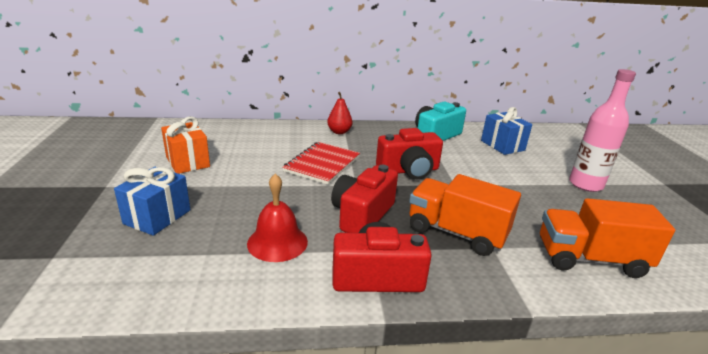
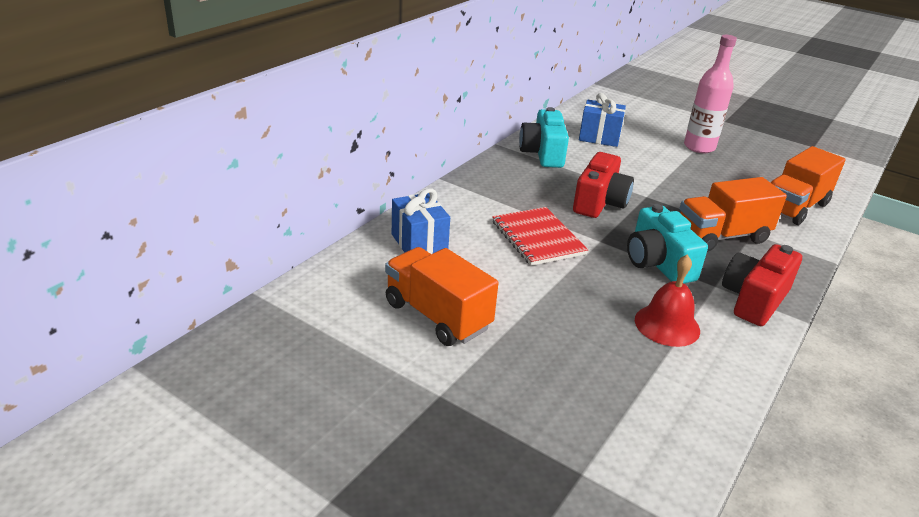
camera: 50 degrees left, 5 degrees up
(157, 217) = (556, 378): blue gift -> blue gift (419, 243)
(187, 162) = (437, 316): orange gift -> orange truck
(339, 132) = (471, 194): red pear -> none
(362, 215) = (658, 263): red camera -> turquoise camera

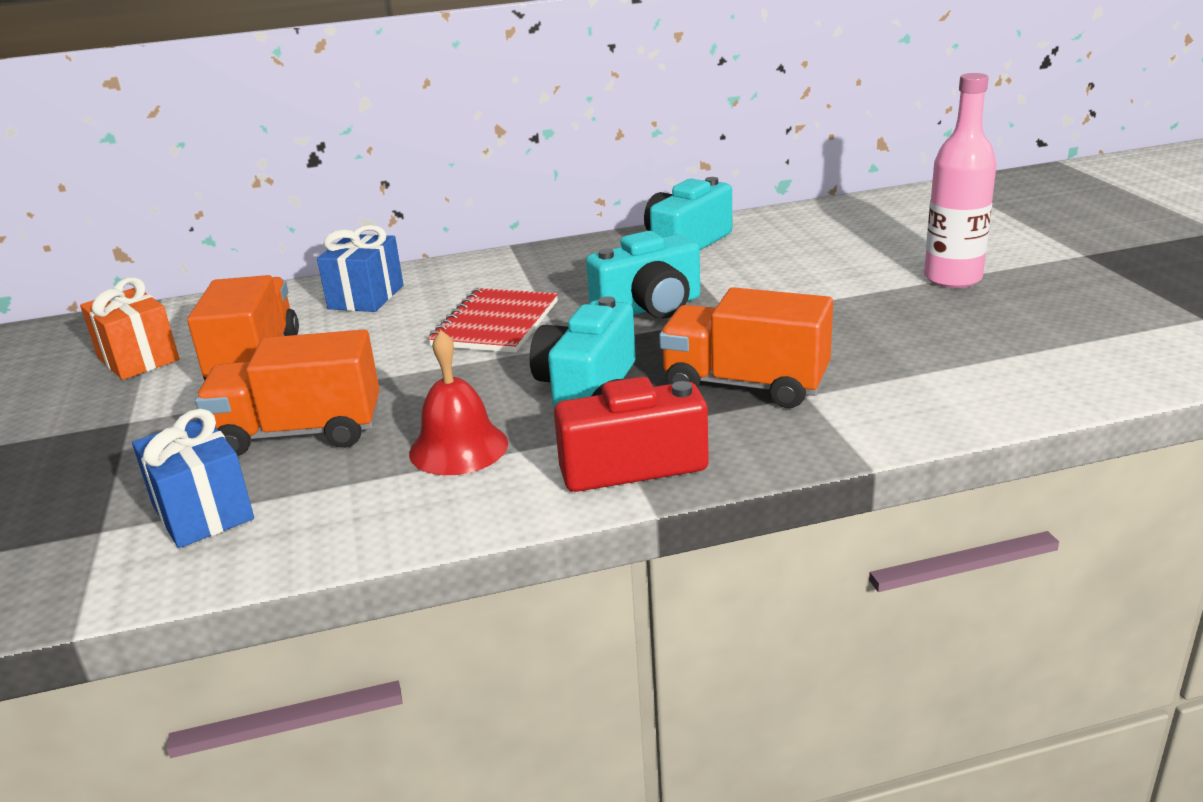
camera: 45 degrees right, 5 degrees down
(343, 347) = (138, 359): none -> orange gift
(599, 137) = (807, 240): blue gift -> blue gift (202, 512)
(599, 202) = (649, 308): red camera -> turquoise camera
(794, 207) = (959, 384): orange truck -> orange truck (299, 433)

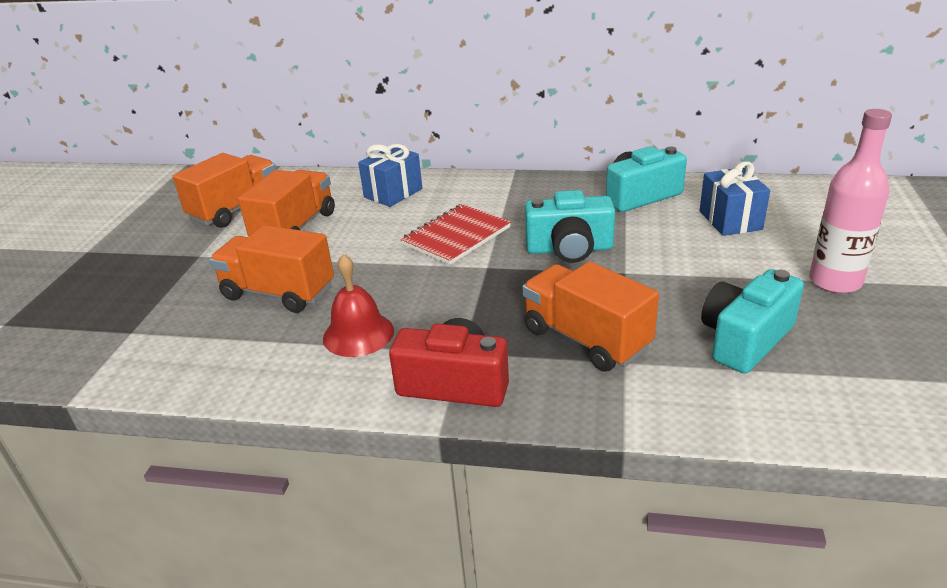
camera: 25 degrees right, 5 degrees up
(138, 359) = (236, 209): orange gift -> orange truck
(202, 512) = (187, 337): blue gift -> blue gift (730, 220)
(586, 387) = (474, 307): turquoise camera -> turquoise camera (745, 339)

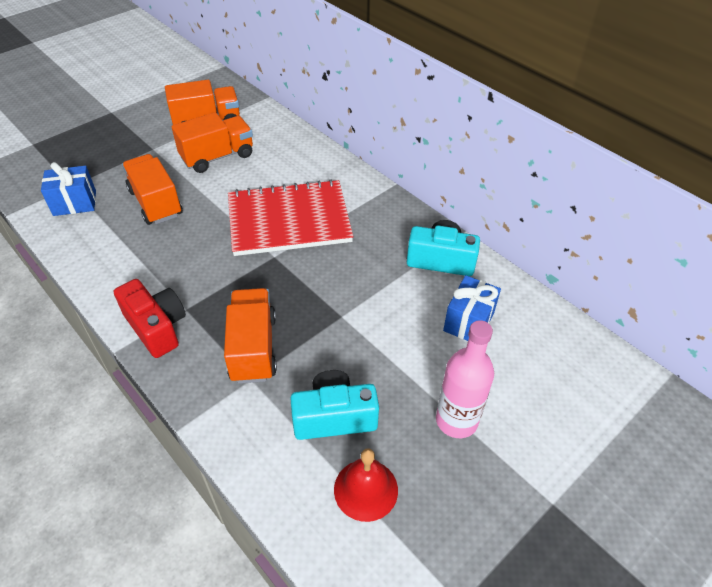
camera: 35 degrees right, 15 degrees up
(358, 334) = (156, 259): red bell -> red bell (366, 489)
(393, 193) = (300, 160): blue gift -> blue gift (75, 203)
(456, 236) = (289, 220): red notebook -> red notebook, size x1.66
(569, 249) = (336, 275): turquoise camera -> none

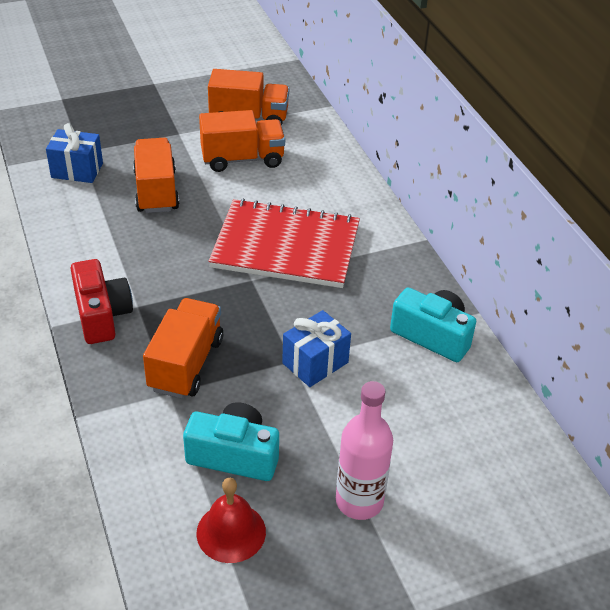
camera: 20 degrees right, 5 degrees down
(468, 321) = (428, 409): blue gift -> blue gift (315, 363)

